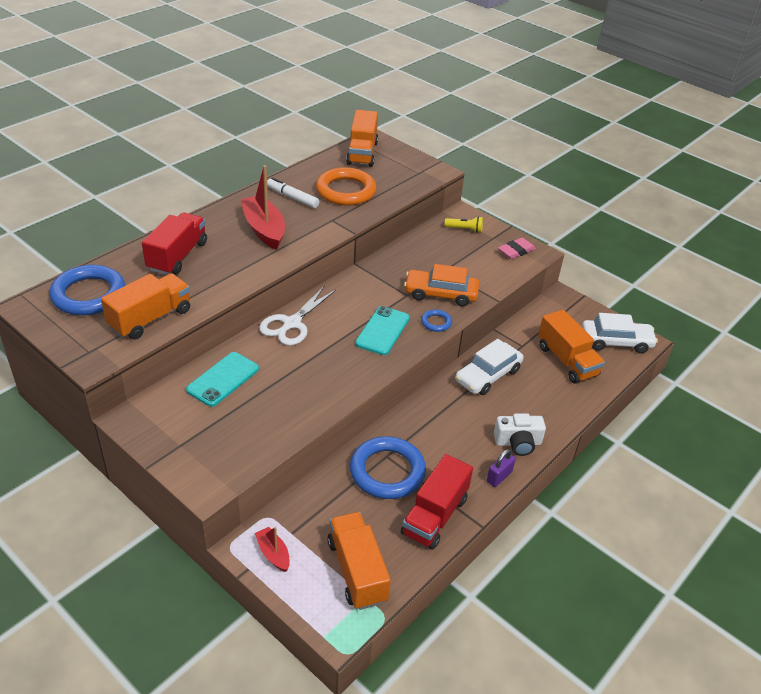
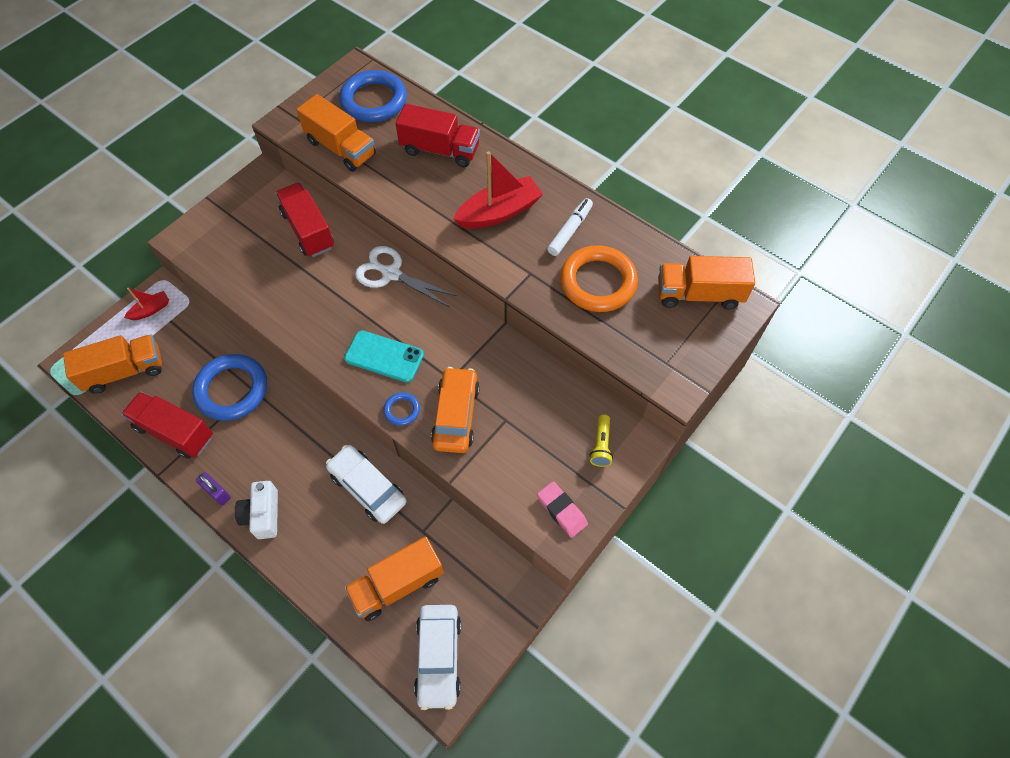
camera: 90 degrees right, 20 degrees up
(223, 379) = (308, 230): turquoise phone -> red truck

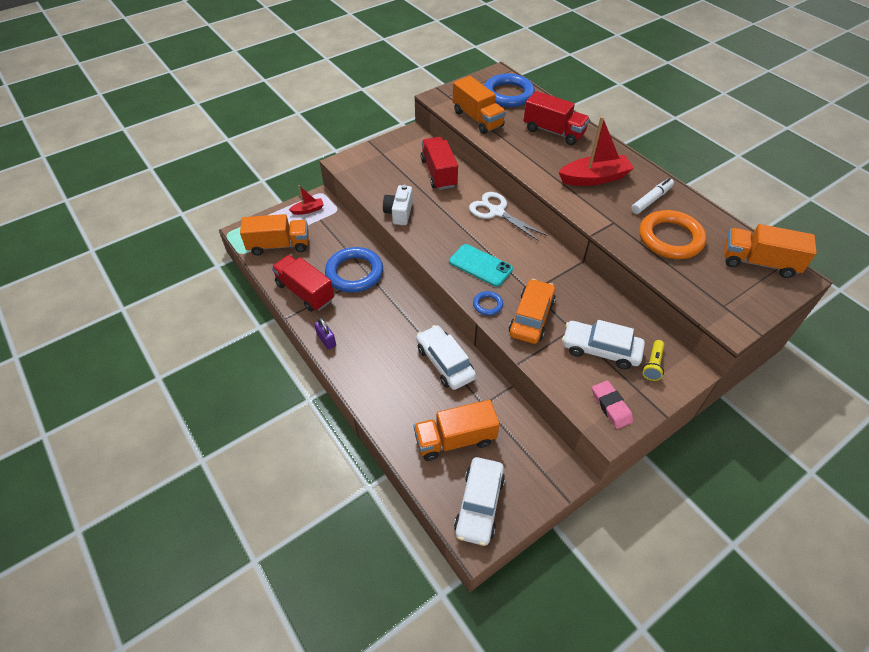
camera: 15 degrees right, 10 degrees down
(263, 515) = (357, 363): white camera -> white camera (399, 213)
(541, 439) = (600, 349): none -> white car

